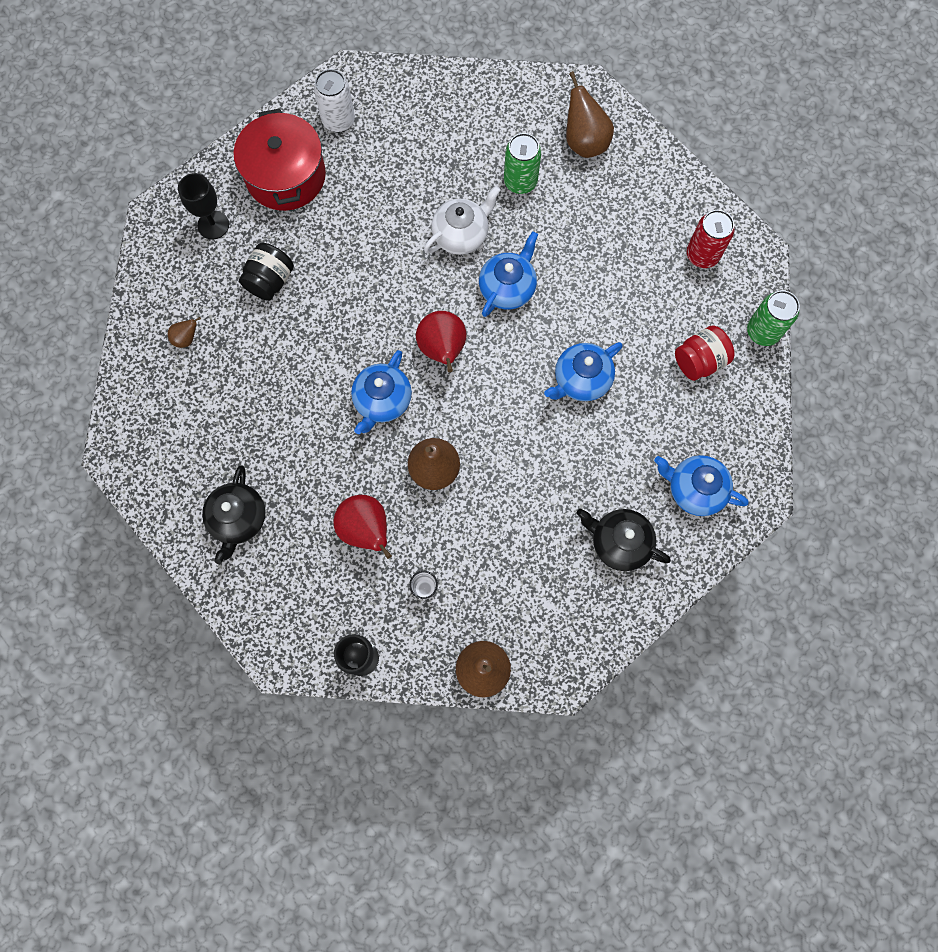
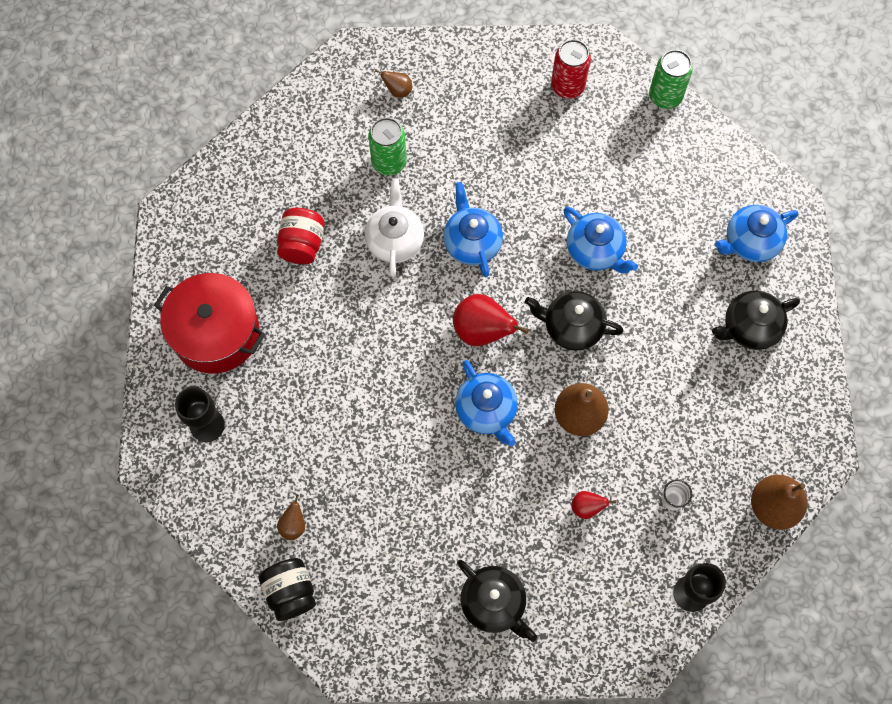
camera: 50 degrees left, 5 degrees down
(270, 281) = (301, 418): black jar -> black jar (290, 592)
(338, 121) = (204, 254): white can -> none
(366, 530) = (586, 507): red pear -> red pear, size x0.51
(502, 410) = (571, 327): none -> black teapot
(581, 380) = (595, 251): blue teapot -> blue teapot turned 45 degrees counterclockwise
(584, 142) = (398, 91): brown pear -> brown pear, size x0.51
(699, 361) = (651, 157): red jar -> red jar (302, 244)

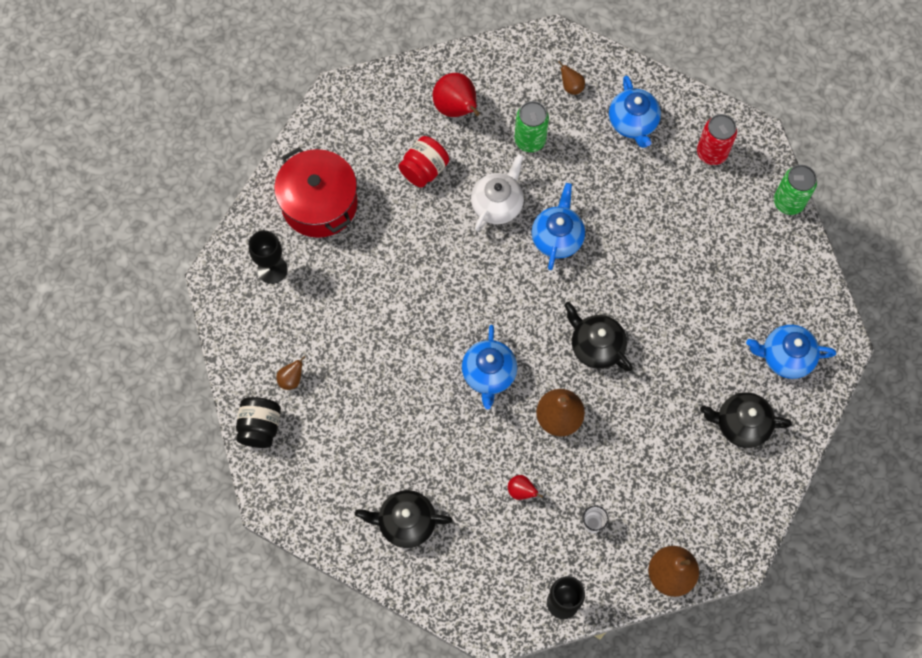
camera: 30 degrees right, 0 degrees up
(482, 331) = (523, 311): red pear -> red pear (456, 109)
(494, 603) = (405, 522): black teapot -> black teapot turned 105 degrees clockwise
(595, 251) = (652, 296): blue teapot -> blue teapot (633, 123)

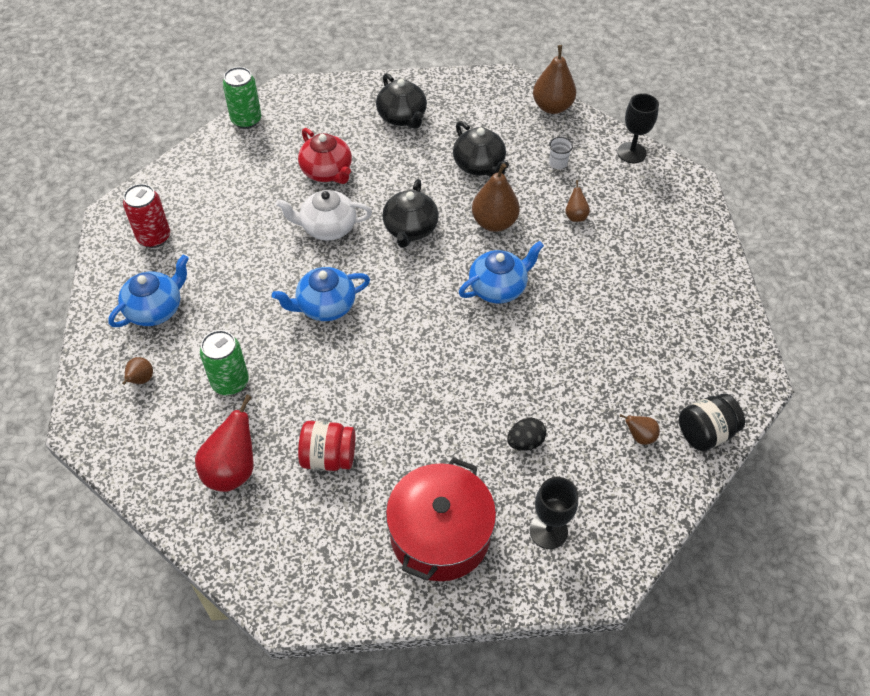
camera: 125 degrees left, 15 degrees down
(344, 300) = (525, 442): none -> black egg
(405, 522) = (673, 275): black teapot -> black teapot (479, 165)
(497, 204) = (323, 371): white teapot -> white teapot (327, 227)
(521, 491) = (575, 216): red pear -> brown pear
(707, 319) = (327, 172): none -> red teapot
(785, 357) = (323, 115): blue teapot -> none
(788, 202) = (174, 167): green can -> green can (246, 120)

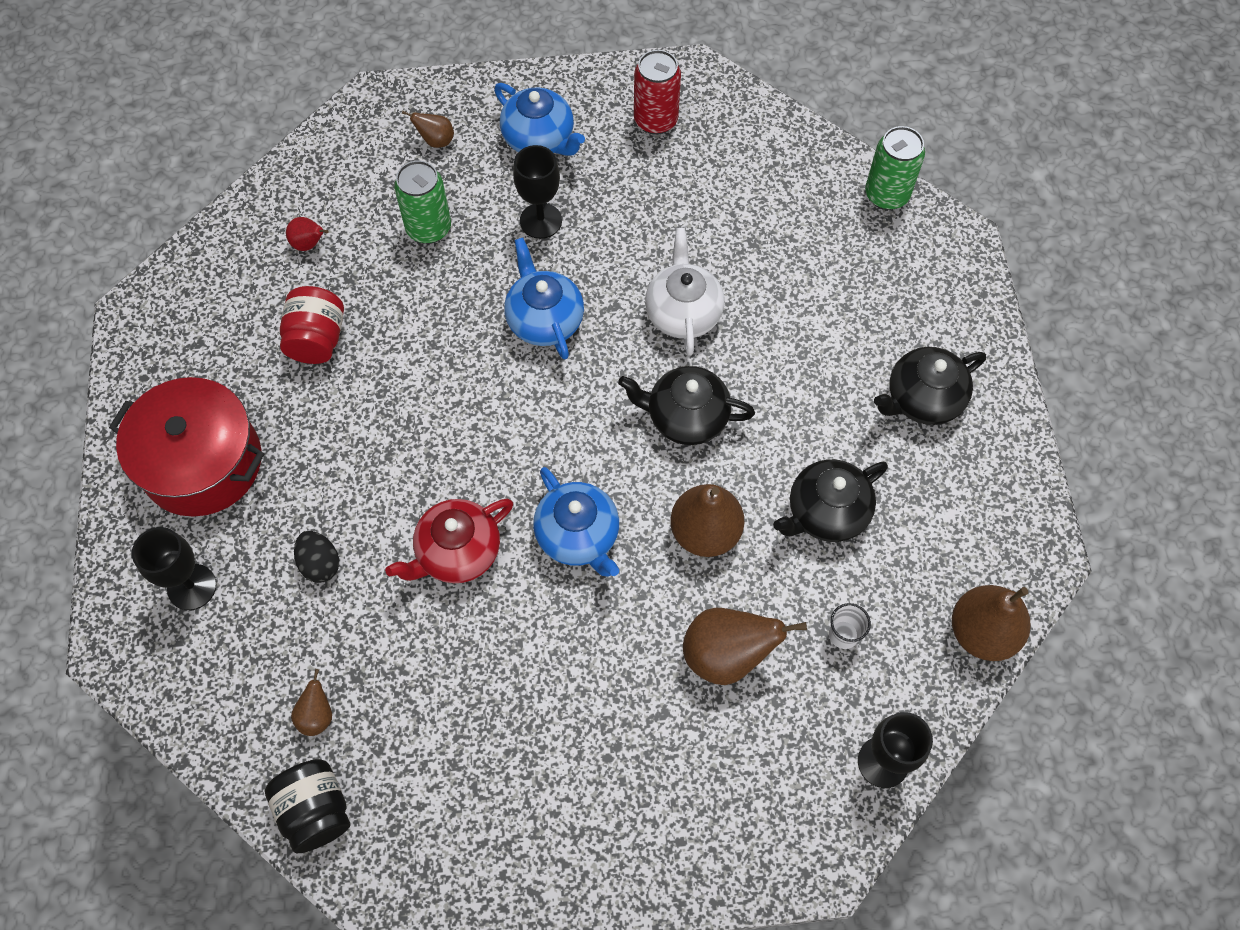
camera: 90 degrees right, 10 degrees up
(232, 470) = (309, 244): red pear -> red pear, size x0.51
(235, 308) = (540, 221): none -> black goblet
(327, 172) = (791, 304): red teapot -> red teapot (457, 552)
(575, 216) = (726, 655): brown pear -> brown pear, size x1.95

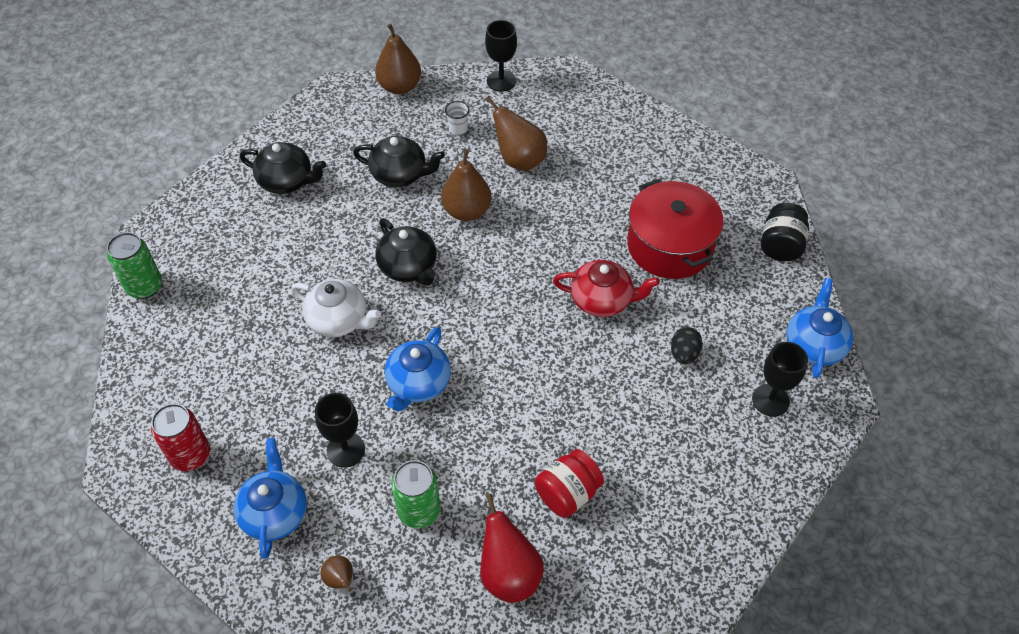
camera: 135 degrees left, 10 degrees down
(202, 462) = (709, 471): red pot -> red pot (669, 246)
(309, 244) = (509, 574): red pear -> red pear, size x1.95
(317, 715) = (747, 283): brown pear -> none
(578, 536) = (530, 258): blue teapot -> blue teapot (814, 345)
(683, 312) = (339, 320): white teapot -> white teapot turned 105 degrees counterclockwise

